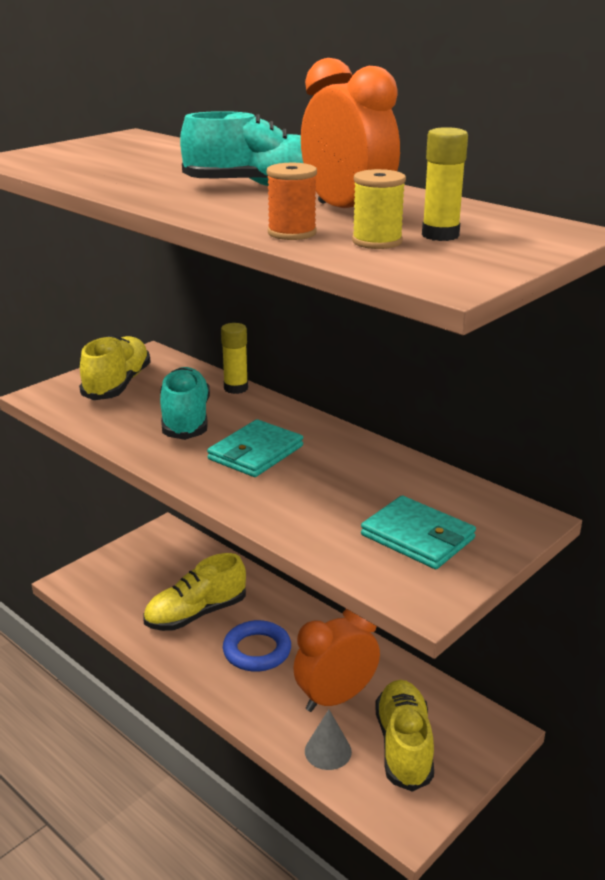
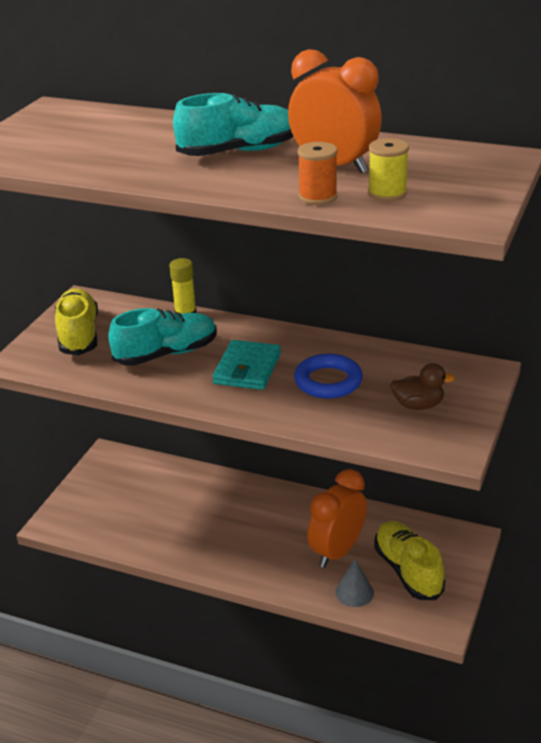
camera: 20 degrees left, 5 degrees up
(185, 420) = (166, 354): turquoise shoe -> turquoise shoe turned 90 degrees clockwise
(196, 614) = (183, 519): yellow shoe -> none
(257, 650) = (253, 533): blue ring -> blue ring (328, 381)
(418, 537) = (418, 405): turquoise wallet -> brown duck
(440, 235) = (424, 178): yellow glue stick -> none

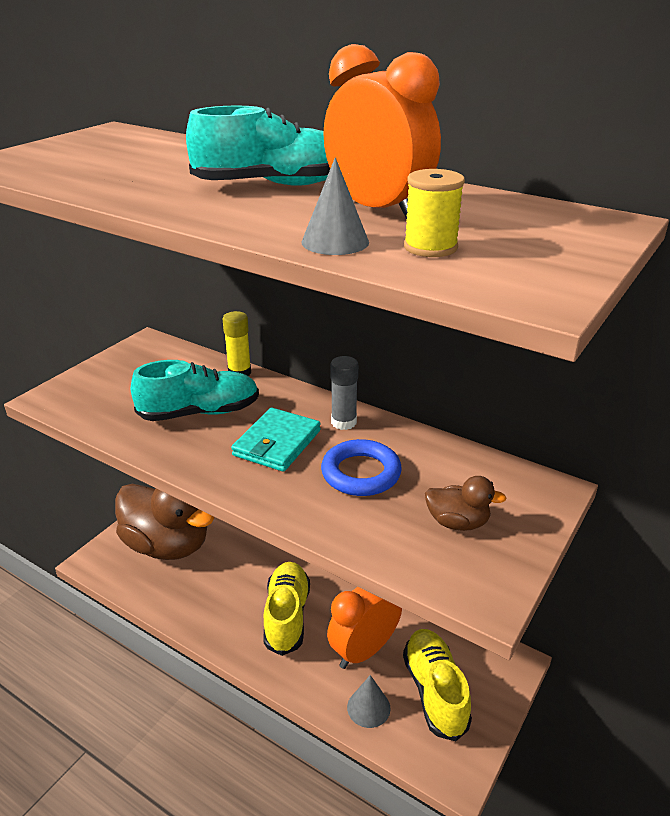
camera: 10 degrees right, 0 degrees up
(78, 335) = (123, 379): yellow shoe -> yellow shoe (287, 616)
(121, 498) = (167, 545): none -> brown duck
(298, 344) = (343, 422): none -> grey glue stick
(318, 197) = (335, 242): orange spool -> grey cone

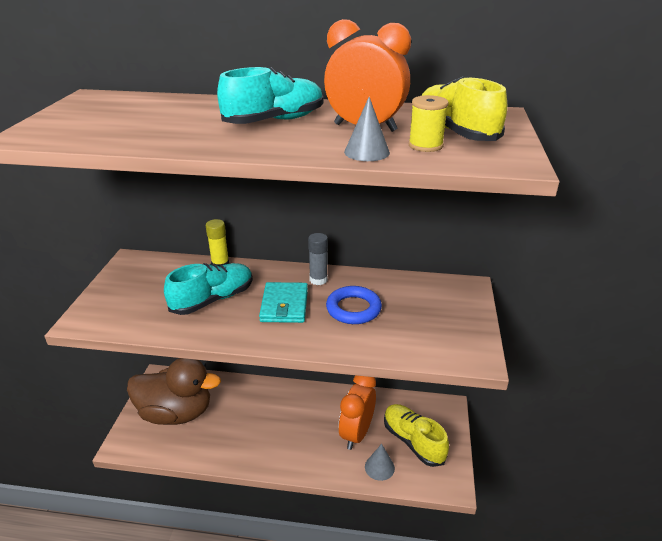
camera: 25 degrees left, 0 degrees up
(287, 616) = (293, 430): yellow shoe -> yellow shoe (455, 132)
(457, 522) = (432, 321): brown duck -> none

